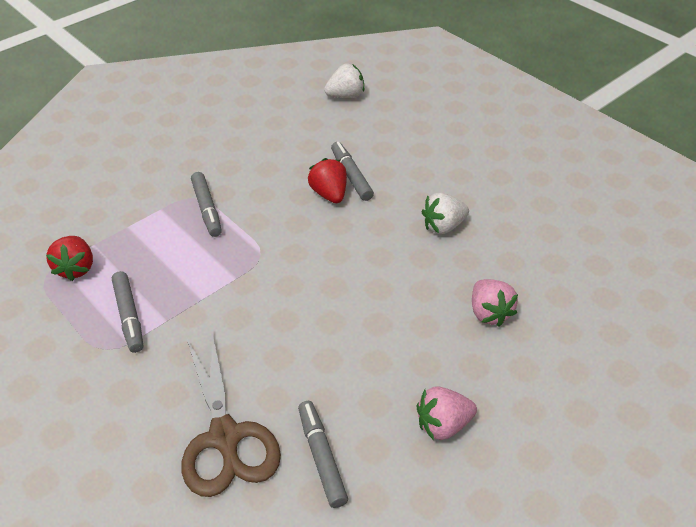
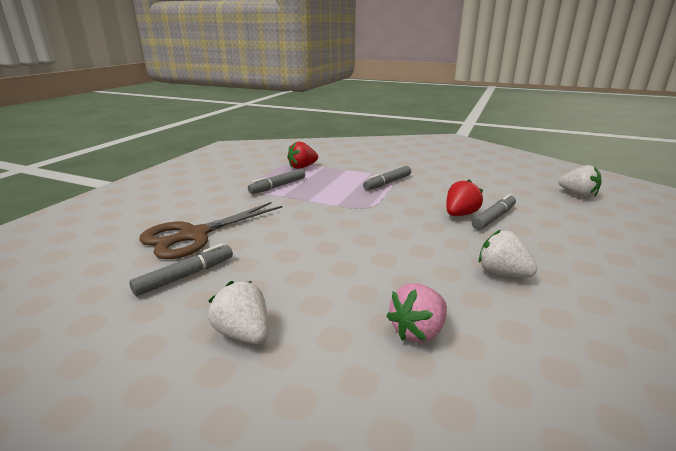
camera: 65 degrees right, 20 degrees down
(443, 425) = (243, 333): pink strawberry -> white strawberry

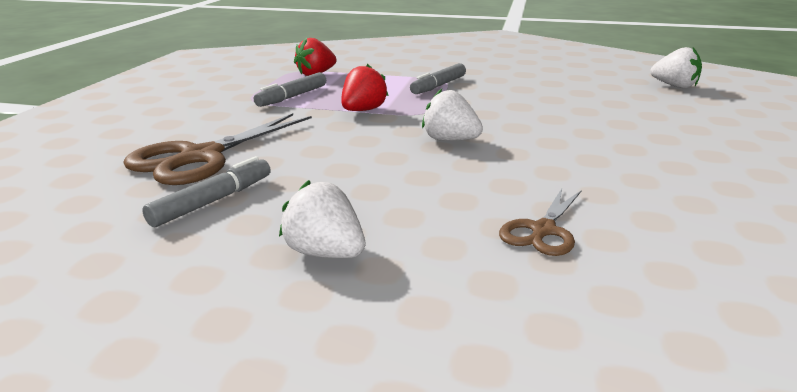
camera: 10 degrees left, 0 degrees up
(418, 331) = (543, 231): pink strawberry -> brown scissors
(460, 214) = (544, 113): red strawberry -> red strawberry (363, 110)
(494, 218) = (586, 114): grey marker -> none
(502, 273) = (618, 168): white strawberry -> white strawberry (450, 140)

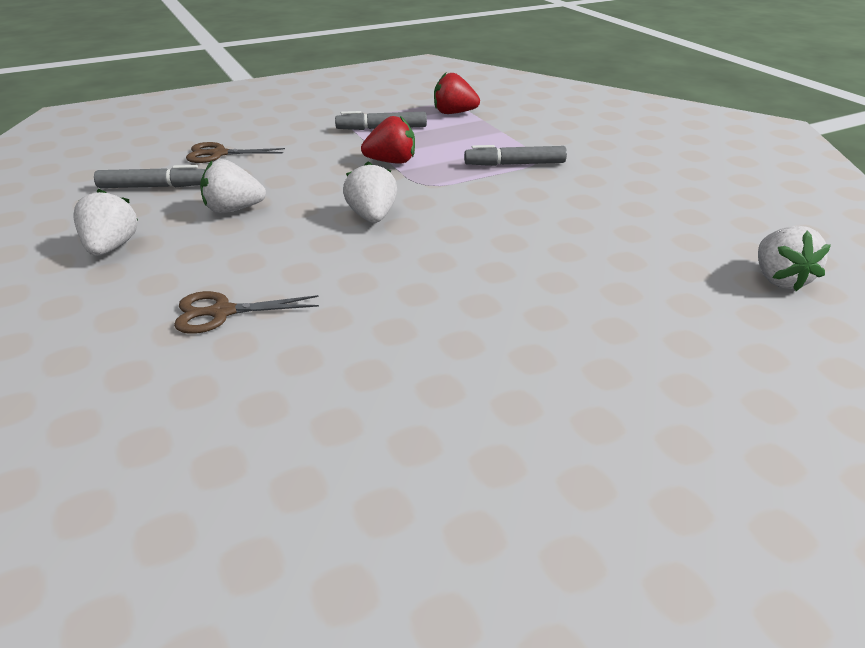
camera: 50 degrees right, 10 degrees up
(200, 157) = (218, 154): brown scissors -> brown scissors, size x0.56
(343, 180) = (233, 210): none -> white strawberry

